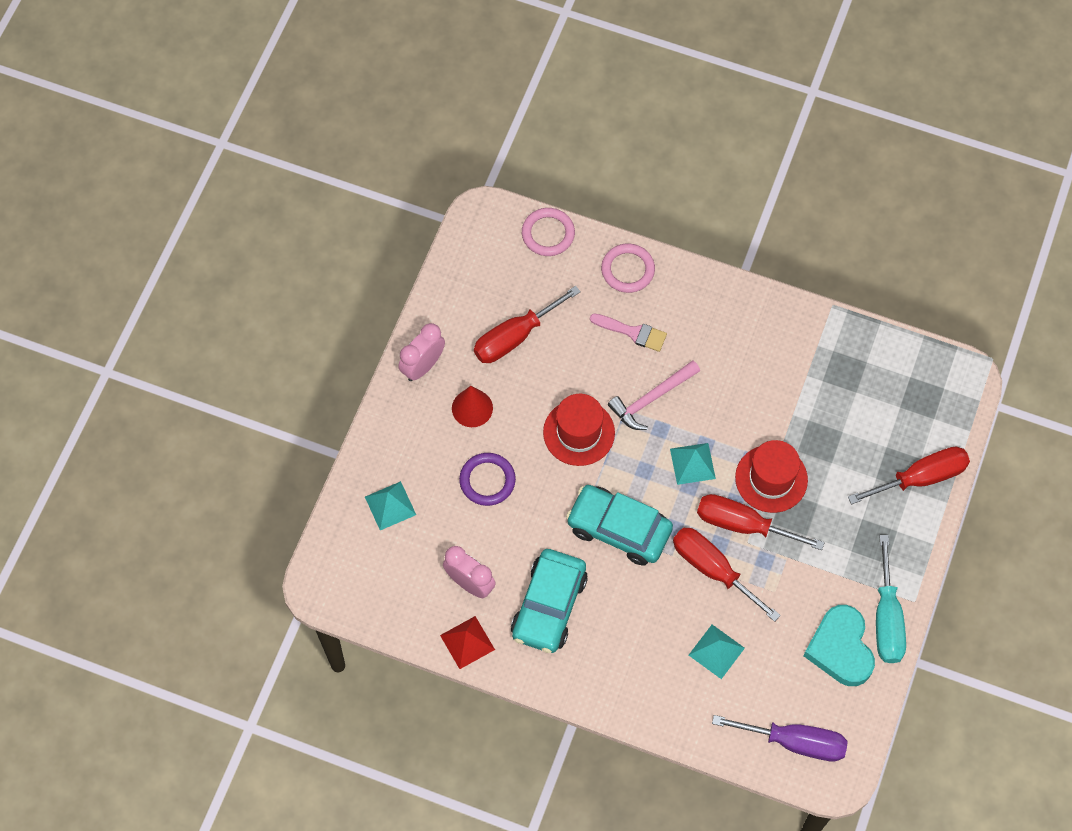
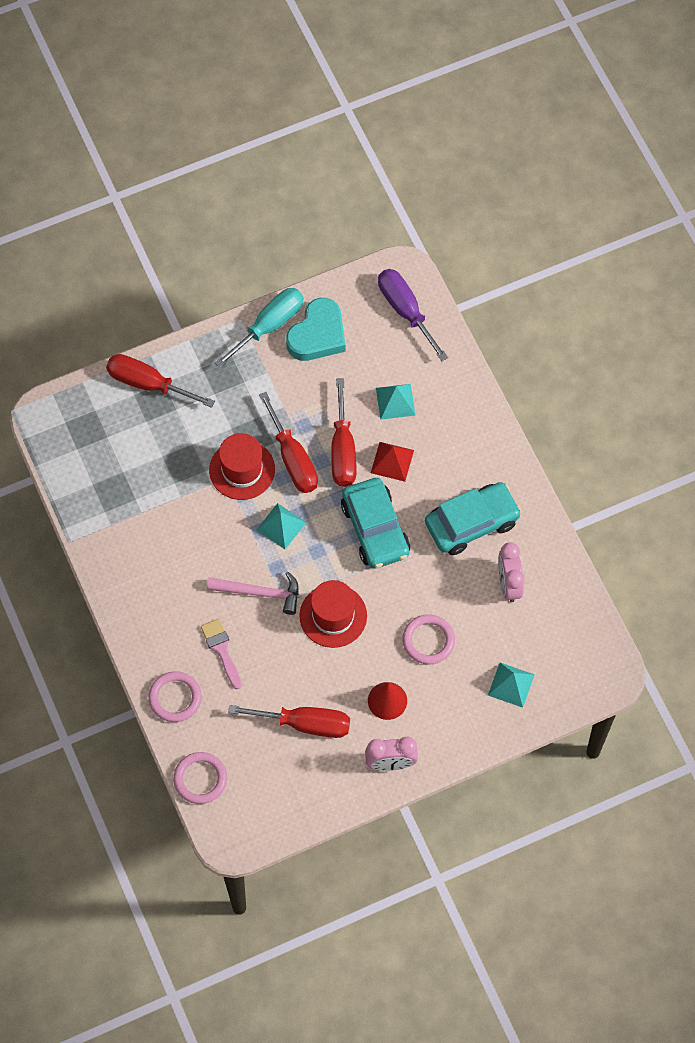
camera: 135 degrees left, 0 degrees up
(467, 642) = (548, 549): red pyramid -> red pyramid (392, 461)
(487, 480) = (428, 640): purple ring -> pink ring

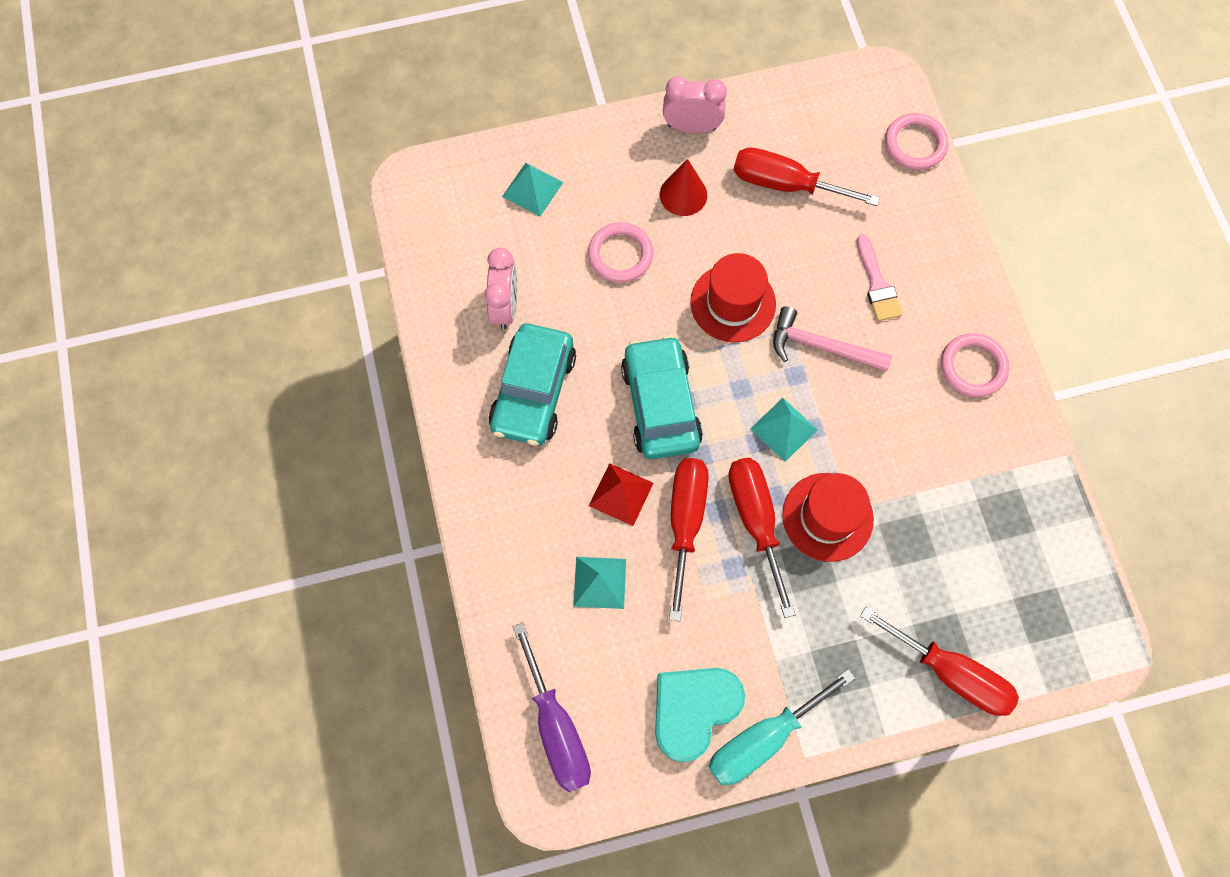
camera: 170 degrees left, 5 degrees up
(175, 698) = (939, 237): pink ring -> pink ring (973, 367)
(472, 523) = (533, 391): turquoise car -> turquoise car turned 60 degrees counterclockwise

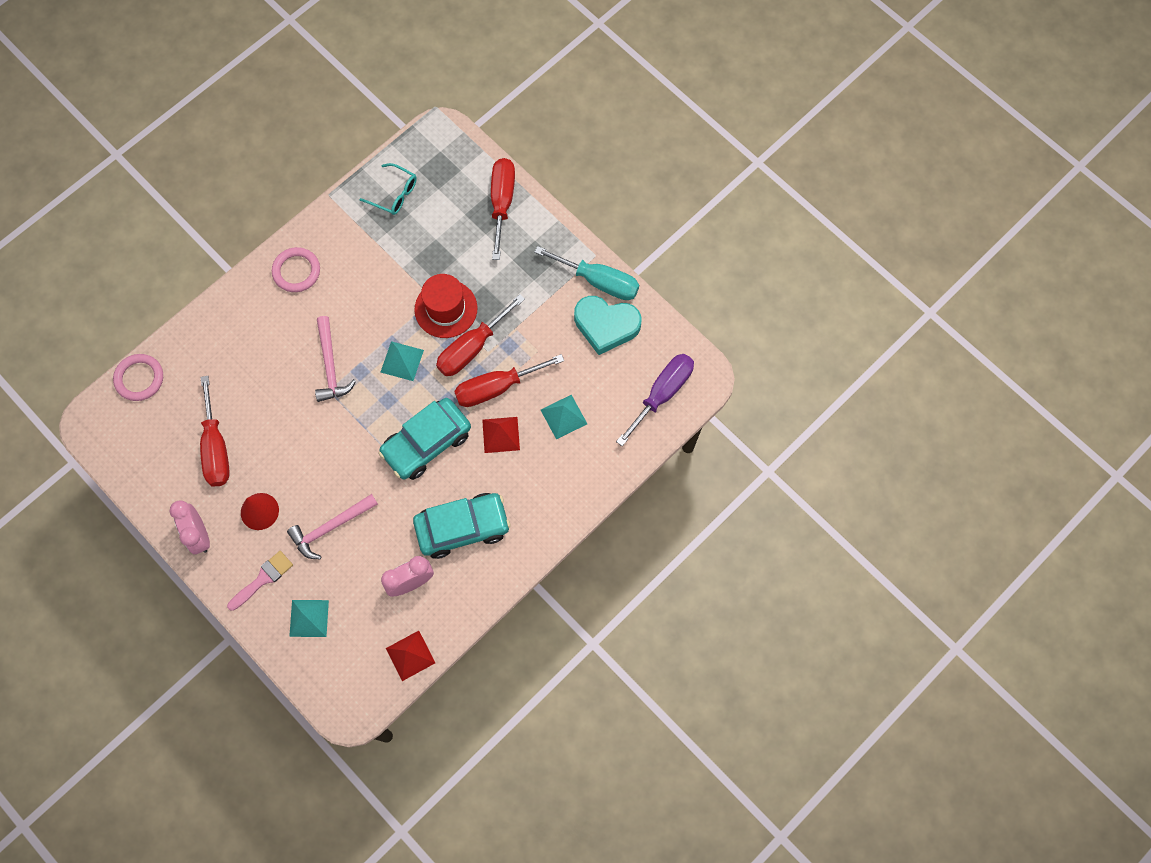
camera: 120 degrees left, 0 degrees up
(427, 266) = (410, 655): none -> red pyramid
(620, 254) = (330, 528): pink ring -> pink hammer
(733, 303) = (328, 435): red hat -> none
(877, 284) = (266, 353): pink brush -> pink brush (263, 579)
(1031, 537) = (394, 194): none -> turquoise glasses

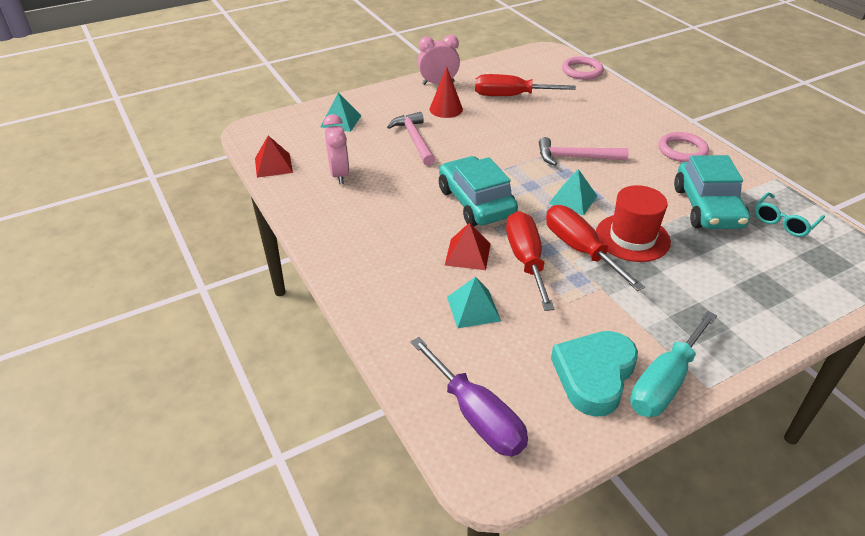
camera: 105 degrees right, 30 degrees down
(263, 579) = (387, 105): pink brush -> none
(462, 527) = (376, 212): turquoise car -> turquoise car (707, 208)
(502, 203) = (785, 307): red screwdriver -> none

